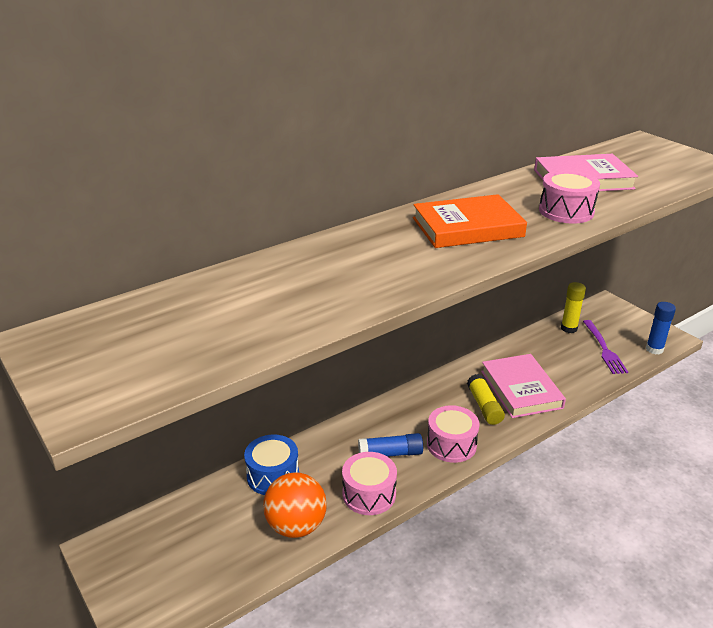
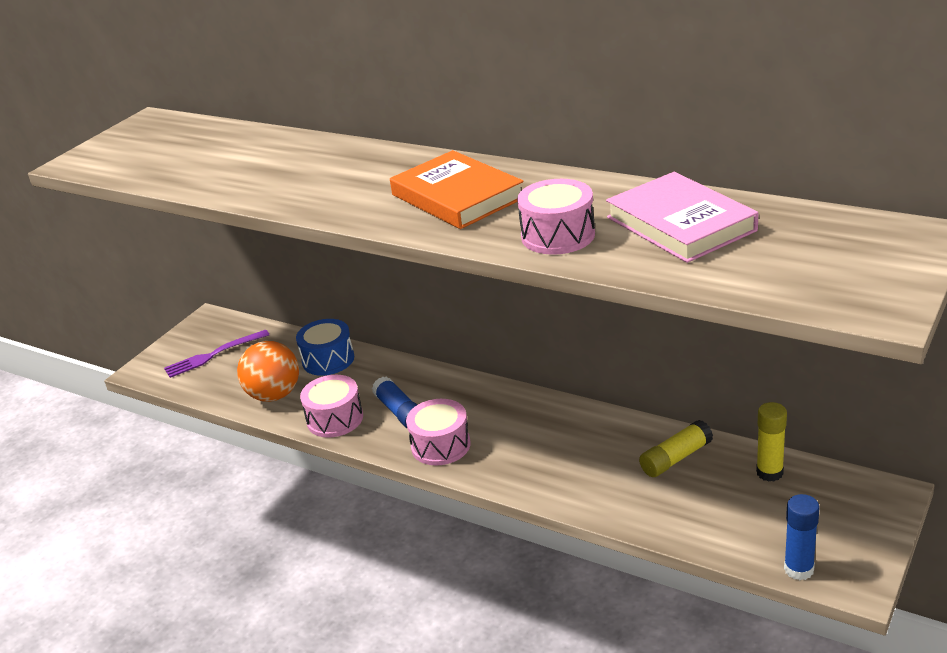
camera: 70 degrees right, 0 degrees up
(484, 406) = (526, 448): yellow glue stick -> yellow glue stick (676, 458)
(521, 389) = (582, 467): pink book -> none
(604, 349) = (747, 518): purple fork -> purple fork (213, 355)

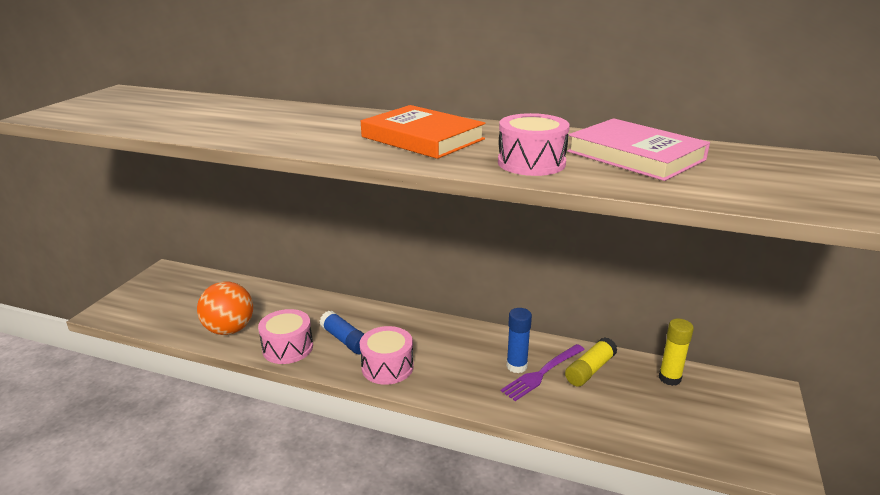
camera: 15 degrees left, 5 degrees down
(213, 355) = (170, 299): purple fork -> purple fork (541, 373)
(328, 359) = (275, 300): blue drum -> none
(798, 569) = (732, 461): blue glue stick -> blue glue stick (516, 366)

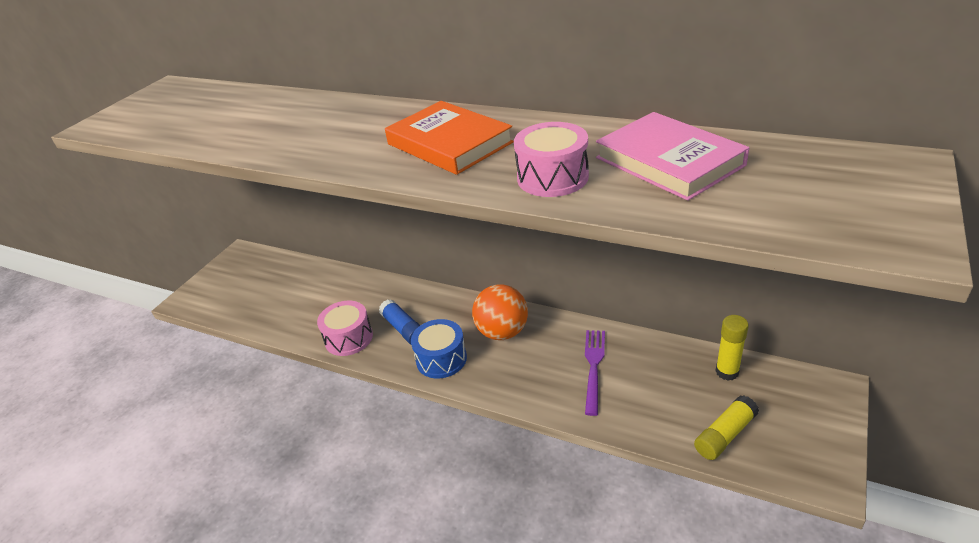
camera: 10 degrees right, 10 degrees up
(229, 329) = (296, 318): orange ball -> orange ball (502, 332)
(387, 367) = (441, 359): pink drum -> blue drum
(516, 366) = (569, 358): blue glue stick -> none
(541, 373) = (593, 366): purple fork -> purple fork turned 135 degrees clockwise
(590, 370) = (644, 362): yellow glue stick -> yellow glue stick (725, 435)

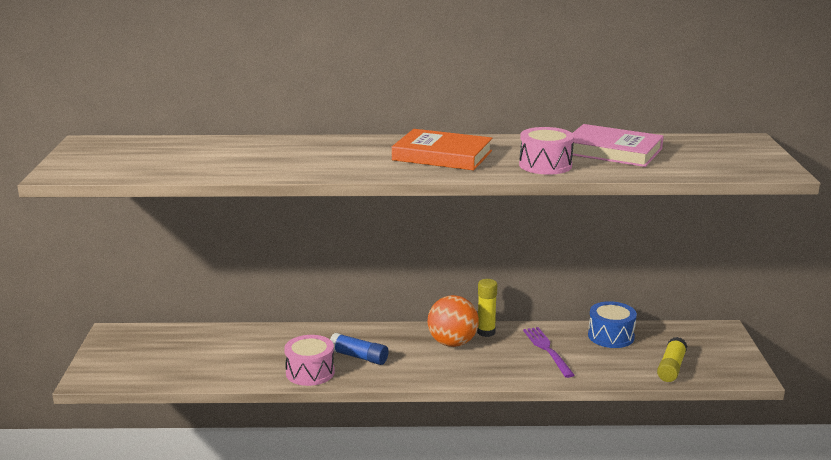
camera: 30 degrees left, 15 degrees down
(441, 359) = (414, 369): blue drum -> blue drum (611, 336)
(727, 372) = (647, 334): yellow glue stick -> yellow glue stick (486, 332)

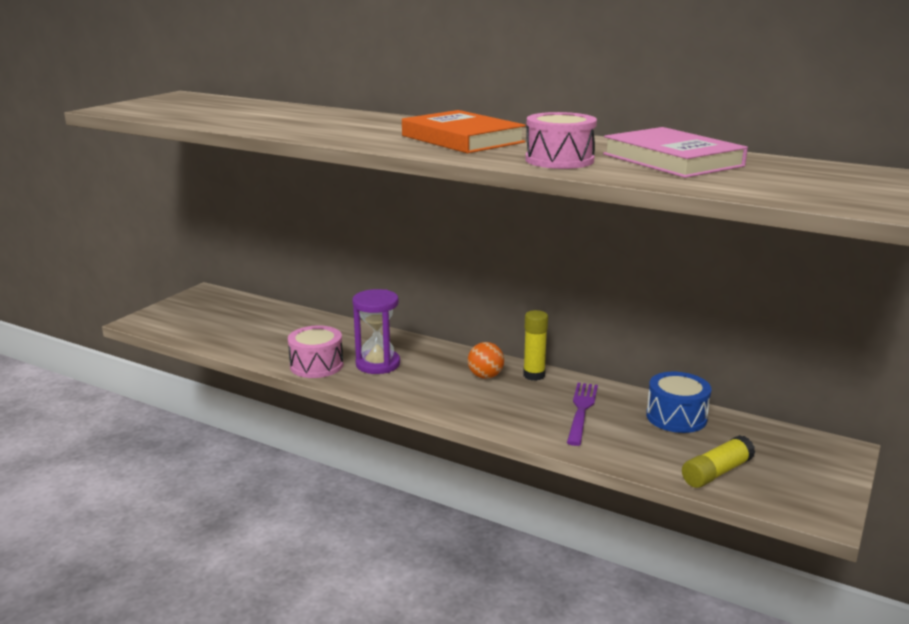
camera: 30 degrees right, 0 degrees up
(359, 357) = (378, 364): blue glue stick -> purple hourglass
(452, 343) = (485, 376): orange ball -> orange ball, size x0.61

